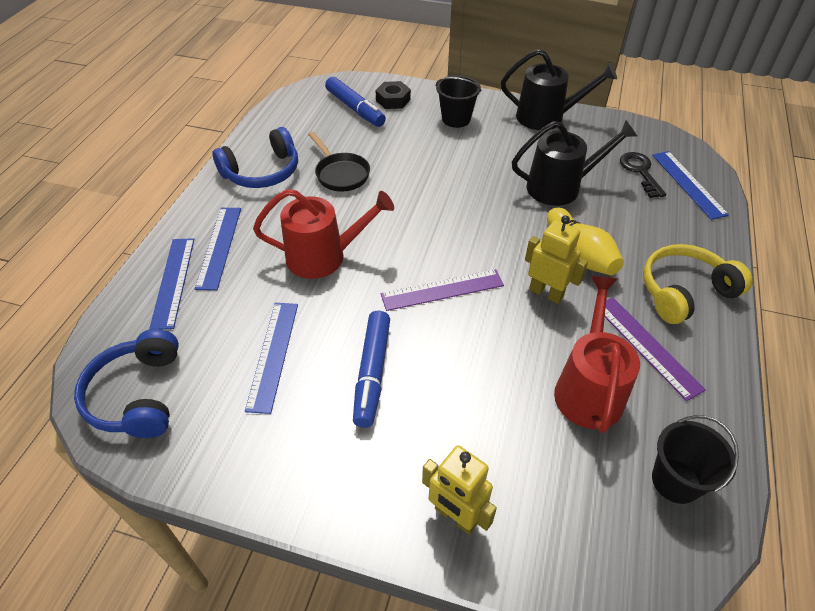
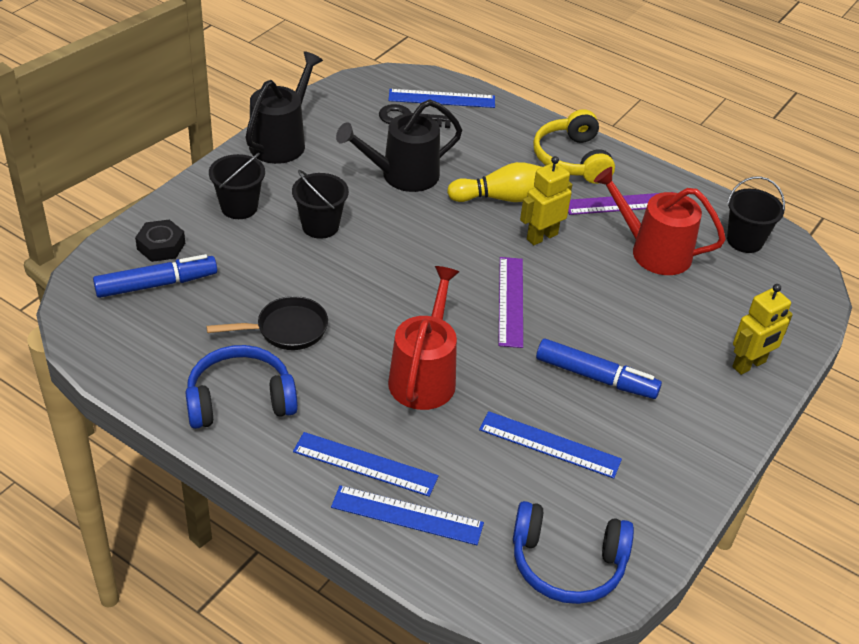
camera: 75 degrees left, 5 degrees down
(262, 172) = (240, 400): blue headphones -> blue headphones turned 90 degrees counterclockwise
(463, 160) = (320, 226): none -> black bucket
(560, 187) = (403, 175): black watering can -> black watering can turned 120 degrees counterclockwise

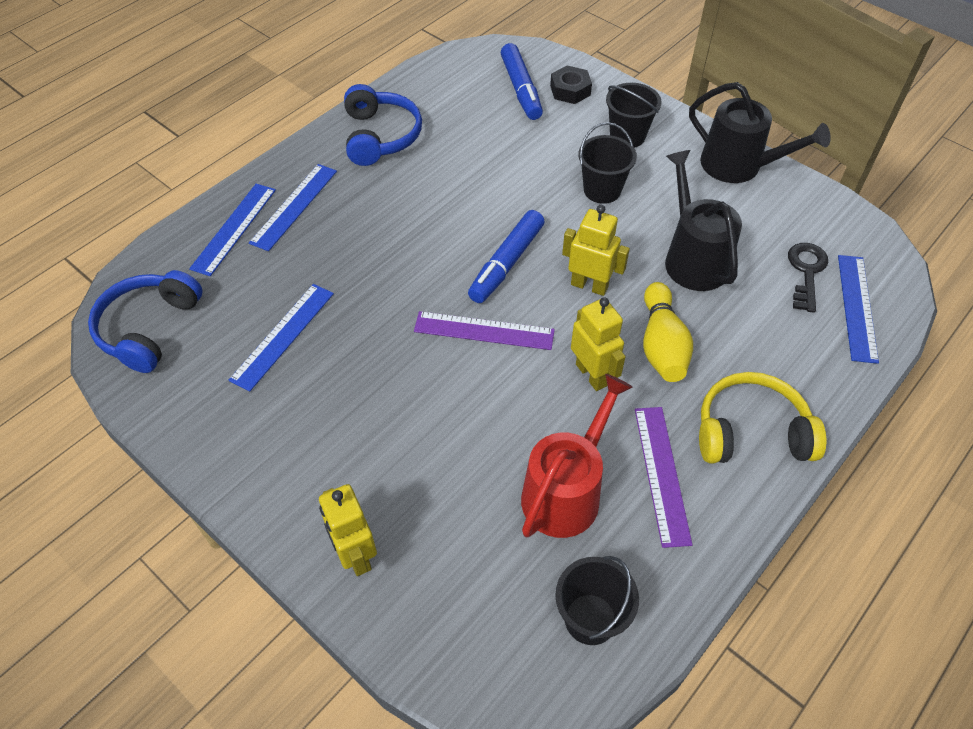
camera: 100 degrees right, 10 degrees up
(286, 329) = (458, 164): black pan -> none
(424, 376) = (387, 252): red watering can -> none
(445, 236) = (589, 285): none -> yellow robot
(596, 377) = (362, 389): blue marker -> blue marker (506, 263)

